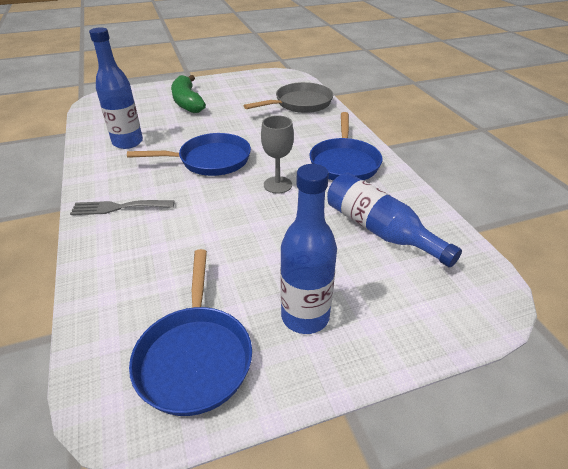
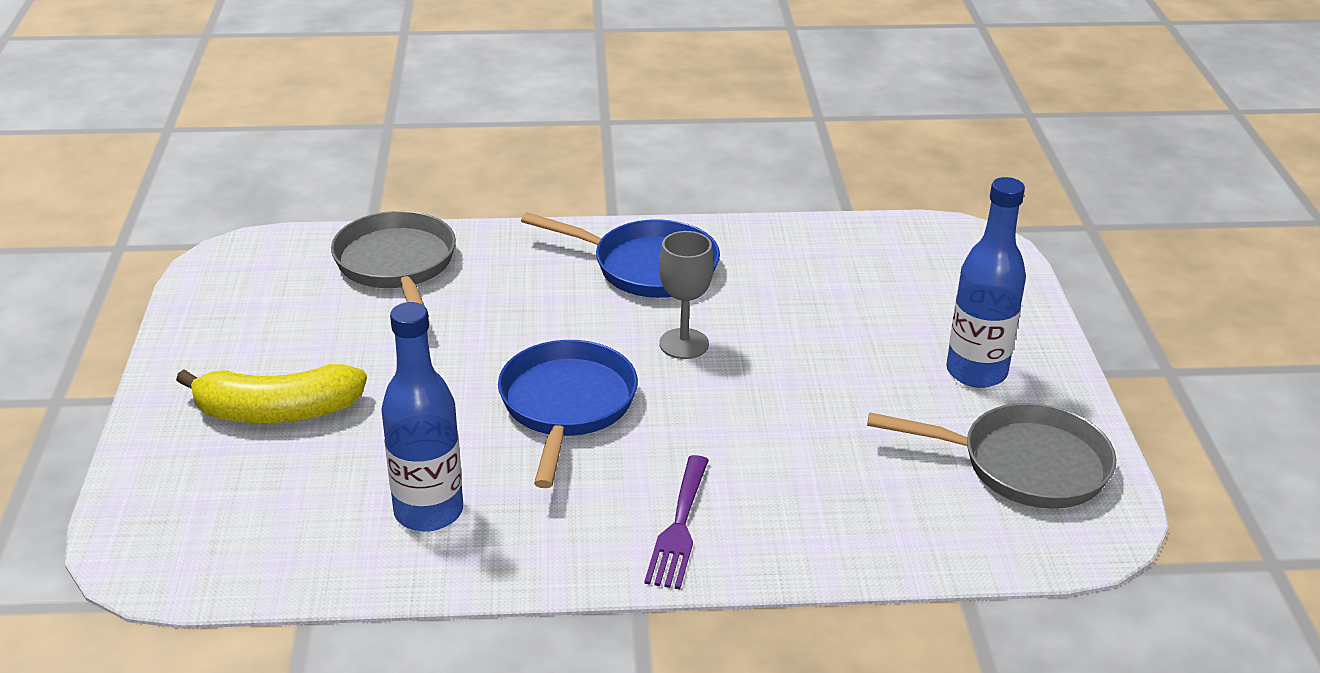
camera: 75 degrees left, 5 degrees down
(118, 207) = (679, 527): grey fork -> purple fork
(187, 102) = (277, 412): green banana -> yellow banana
(195, 356) = (1024, 465): blue pan -> grey pan
(380, 230) = (833, 279): blue bottle -> none

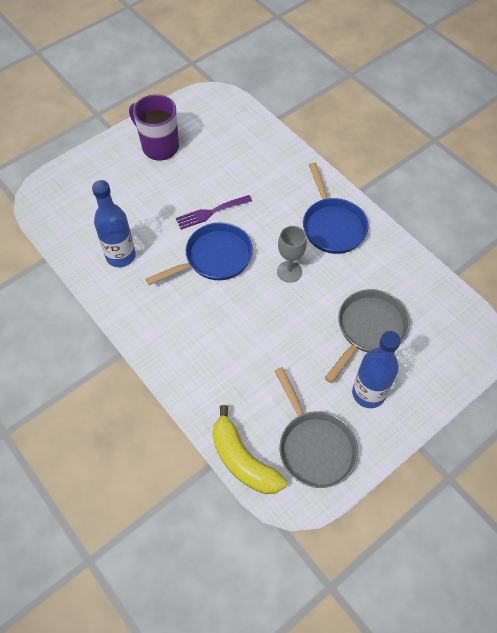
camera: 55 degrees right, 25 degrees up
(249, 360) = (159, 146): none -> purple mug
(277, 412) = (138, 175): yellow banana -> yellow banana (243, 460)
(397, 265) = (254, 146): grey pan -> grey pan (369, 329)
(679, 527) = (172, 339): purple fork -> purple fork (210, 212)

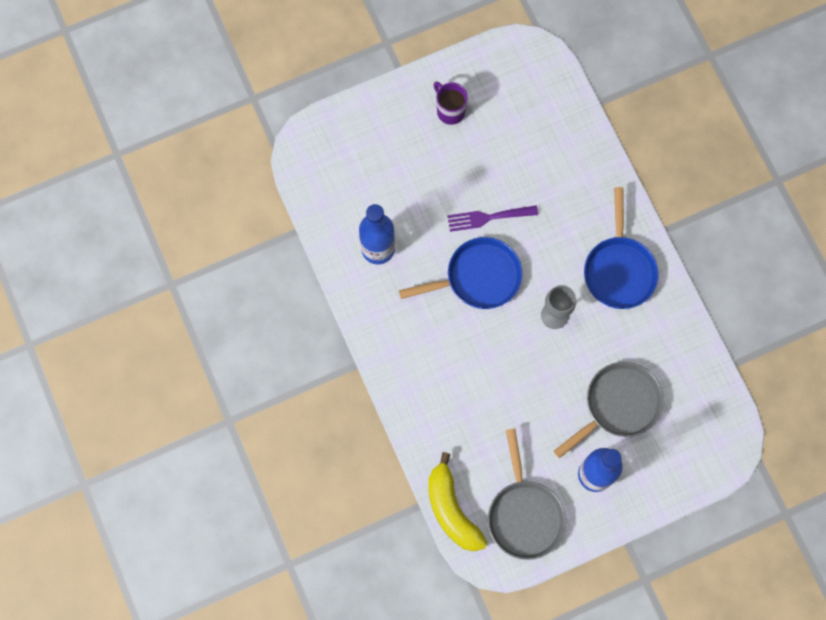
camera: 15 degrees right, 15 degrees up
(159, 146) = (450, 111): purple mug -> purple mug, size x0.64

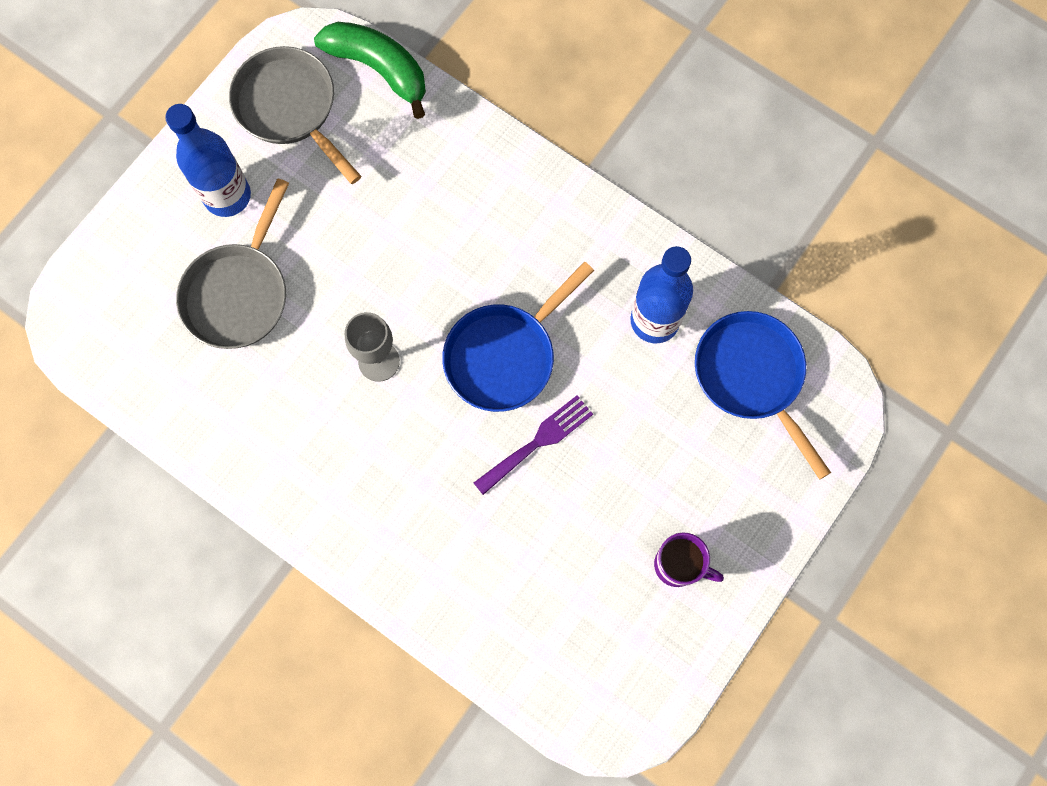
camera: 150 degrees right, 0 degrees up
(451, 510) = (379, 69): yellow banana -> green banana
(619, 269) = (325, 469): blue pan -> blue pan (752, 376)

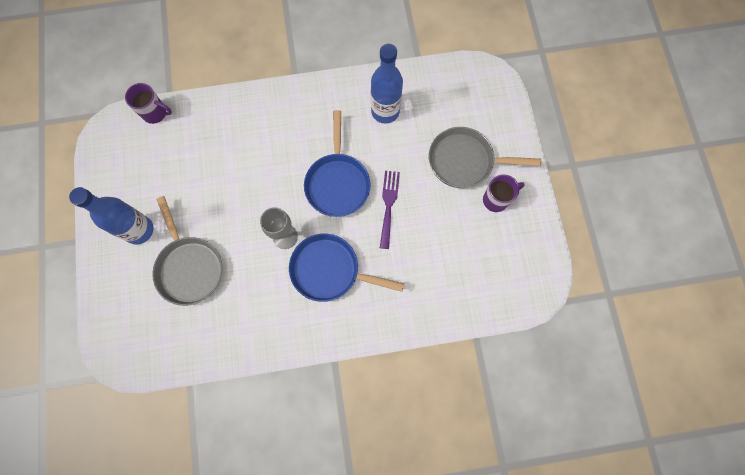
camera: 45 degrees left, 0 degrees up
(290, 108) = (130, 165): grey pan -> grey pan (465, 161)
(379, 69) = (155, 113): green banana -> purple mug
(752, 376) = (447, 98): blue pan -> blue pan (330, 270)

